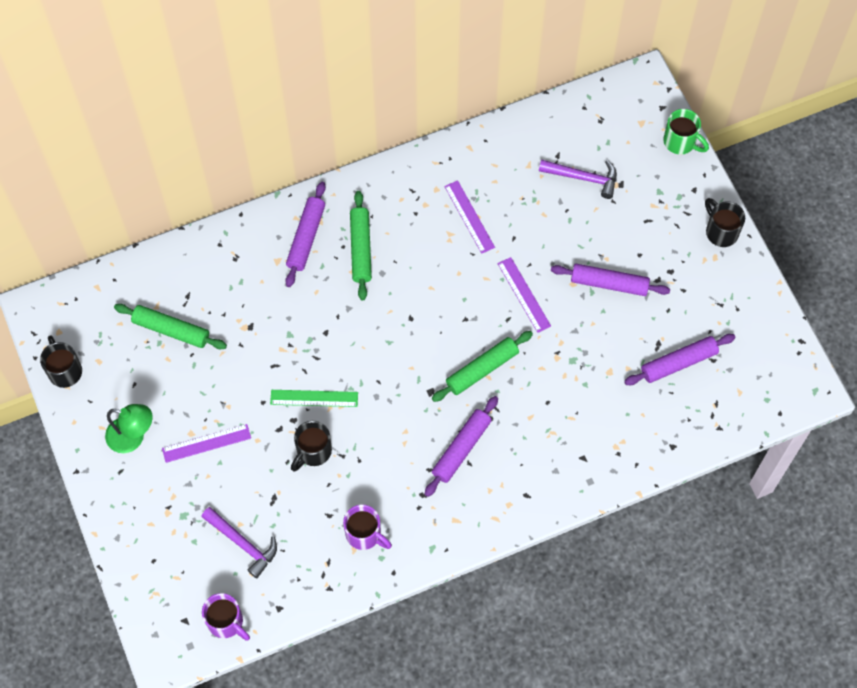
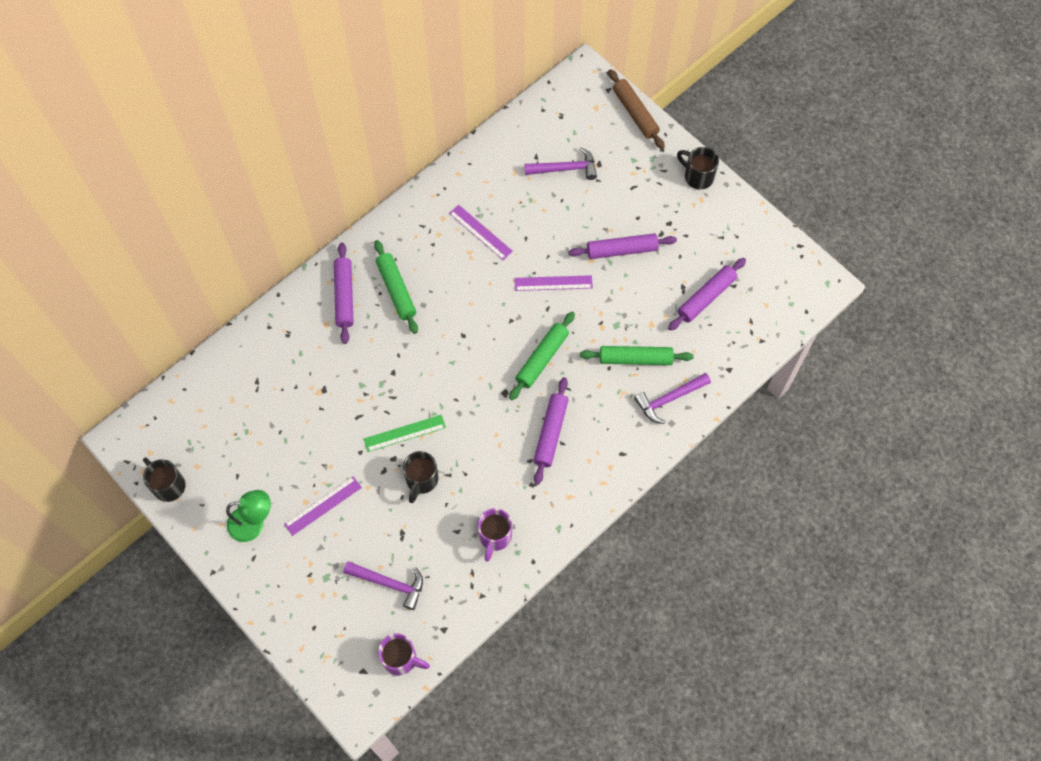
camera: 20 degrees left, 0 degrees up
(171, 330) = (253, 416): green rolling pin -> green rolling pin (635, 359)
(364, 534) = (495, 537): purple mug -> purple mug turned 90 degrees clockwise
(524, 294) = (553, 283): purple ruler -> purple ruler turned 45 degrees counterclockwise
(597, 456) = (669, 399): none -> purple hammer
(680, 142) = (635, 113): green mug -> brown rolling pin

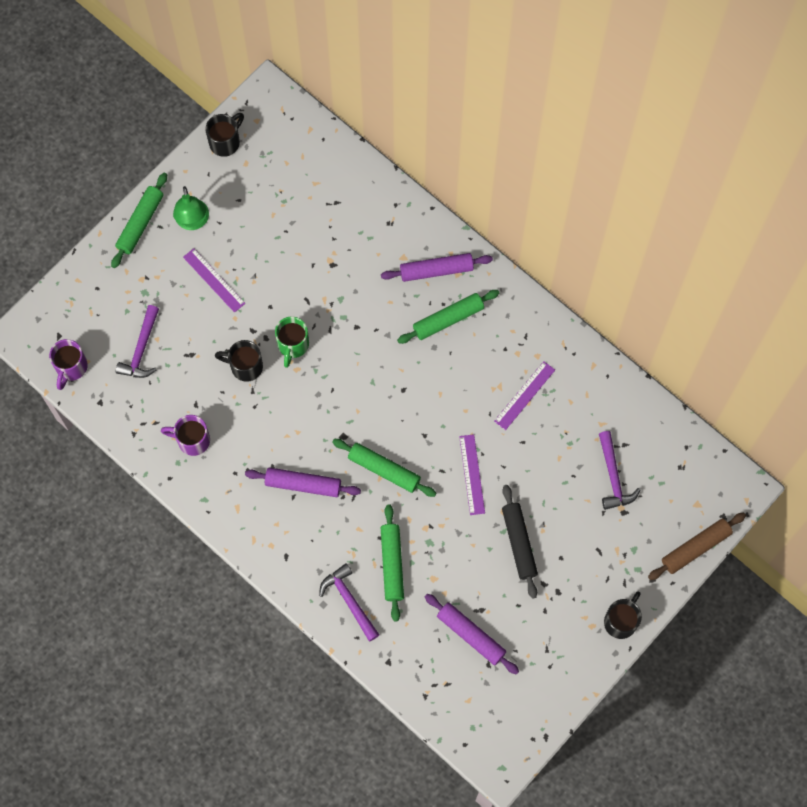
camera: 85 degrees right, 5 degrees up
(246, 578) = (140, 223): none -> green rolling pin
(404, 433) = (293, 345): green ruler -> green mug
(621, 250) = (519, 543): purple rolling pin -> black rolling pin

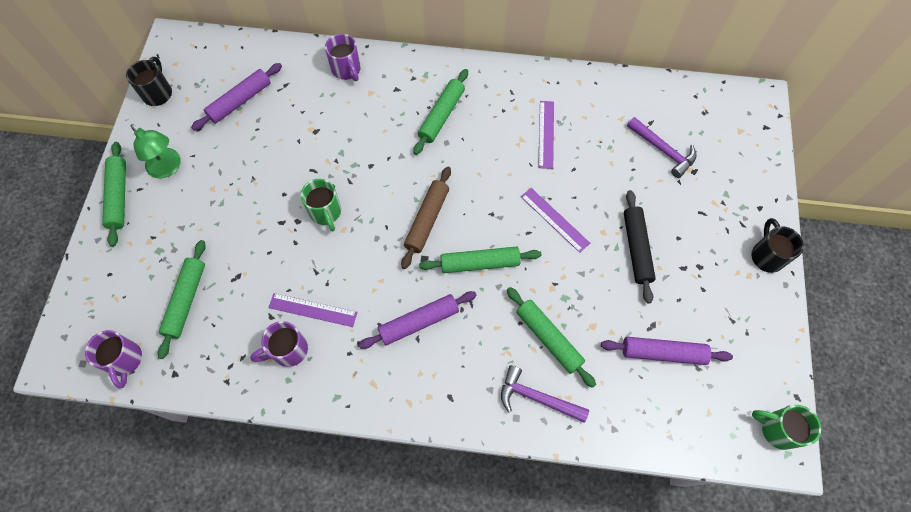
camera: 35 degrees left, 5 degrees down
(141, 349) = (186, 300): purple hammer -> green rolling pin
(213, 280) = (218, 203): purple ruler -> purple ruler (313, 310)
(245, 366) = (295, 255): black mug -> none
(398, 221) = (346, 70): none -> purple mug
(436, 270) = (404, 86): purple rolling pin -> purple rolling pin (240, 101)
(509, 747) = (777, 429): none -> green mug
(519, 543) = (636, 248): black rolling pin -> black rolling pin turned 45 degrees clockwise
(695, 548) = (768, 162): brown rolling pin -> brown rolling pin (427, 220)

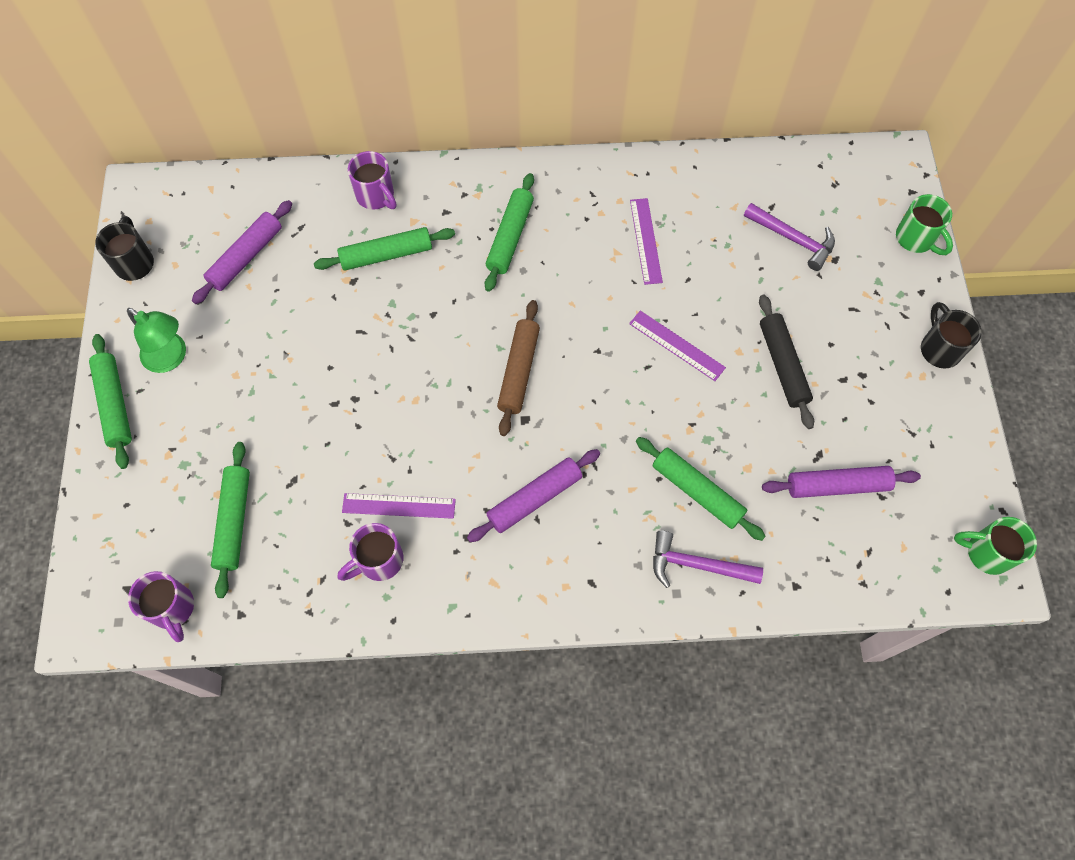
camera: 10 degrees left, 0 degrees up
(326, 212) = (389, 382): green mug -> green mug (916, 239)
(480, 263) = (595, 414): green rolling pin -> green rolling pin (386, 255)

